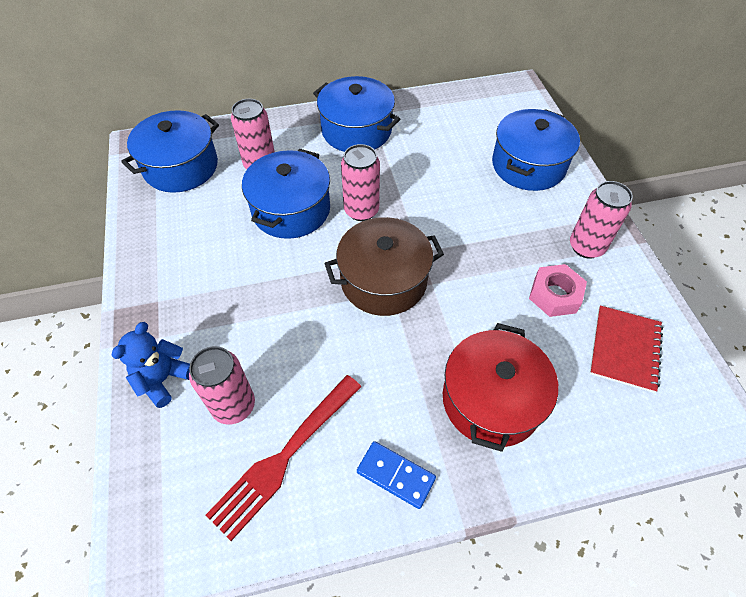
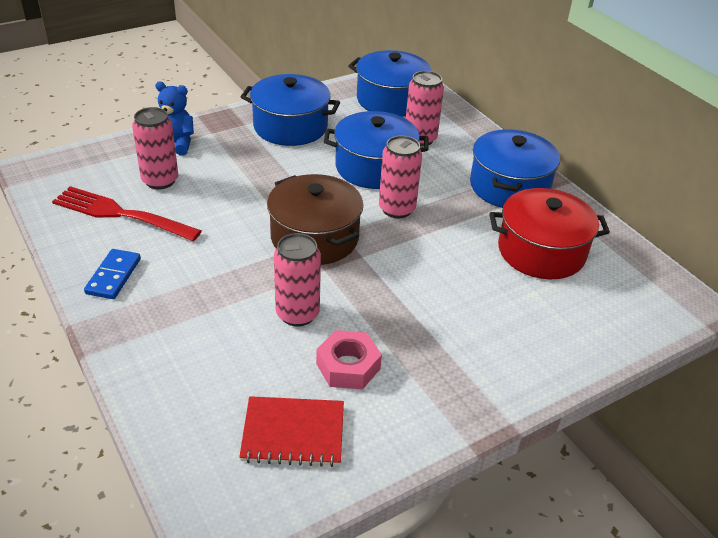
camera: 70 degrees right, 15 degrees down
(491, 400) = (200, 328): red pot -> red pot (541, 251)
(528, 165) = (546, 327): blue pot -> blue pot (290, 127)
(586, 247) = (436, 391): pink can -> pink can (297, 314)

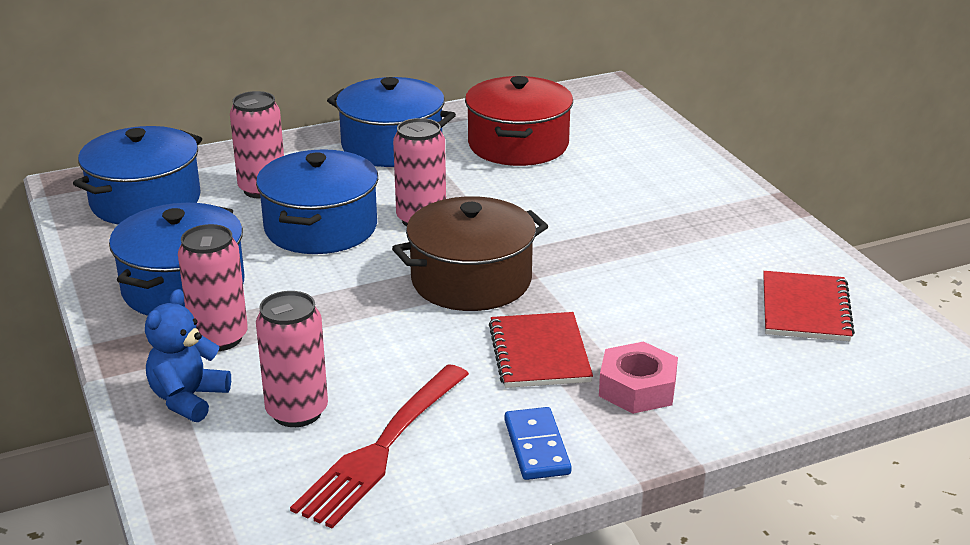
camera: 80 degrees left, 10 degrees down
(113, 276) = (537, 447): blue domino -> blue domino turned 60 degrees clockwise
(221, 274) = (539, 353): none -> red notebook
(297, 314) = (619, 299): pink can -> pink can (219, 338)
(348, 366) = (704, 271): pink nut -> pink nut (637, 388)

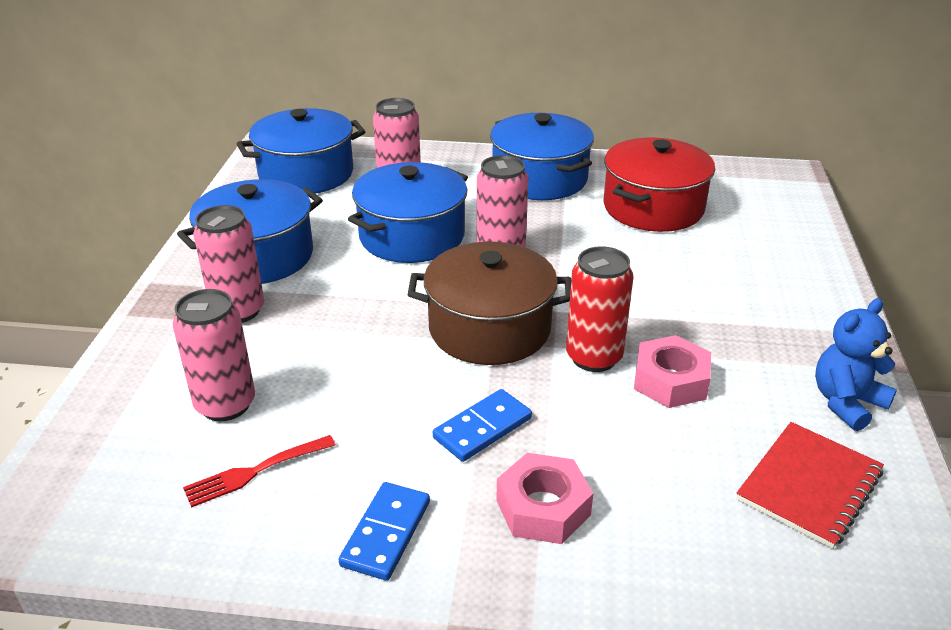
camera: 30 degrees right, 5 degrees up
(188, 399) = (161, 358): blue teddy bear -> blue teddy bear (846, 403)
(383, 447) = (256, 471): red fork -> red fork, size x0.56
(539, 353) = (482, 428): red notebook -> blue domino
(578, 275) = (594, 357): none -> red can
(652, 273) = (670, 381): none -> pink nut

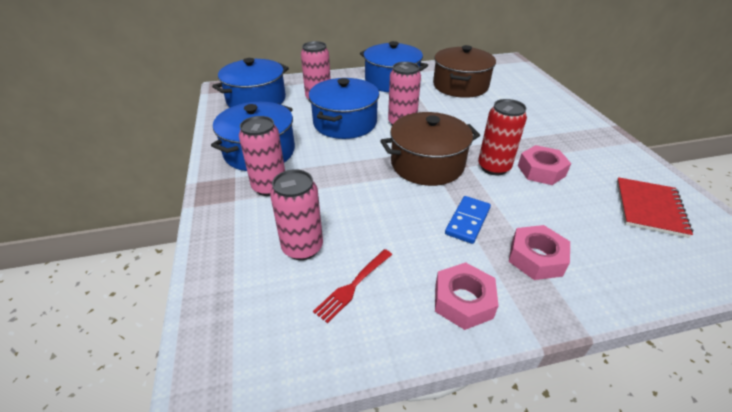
camera: 20 degrees left, 5 degrees up
(386, 533) = (463, 301): blue domino -> pink nut
(653, 207) = (460, 86): red pot -> brown pot
(846, 403) = (628, 162): blue teddy bear -> none

